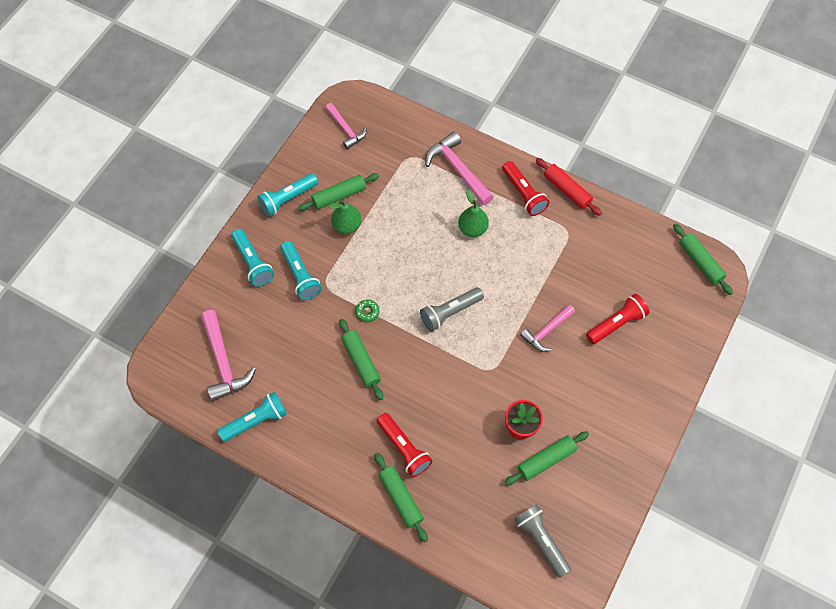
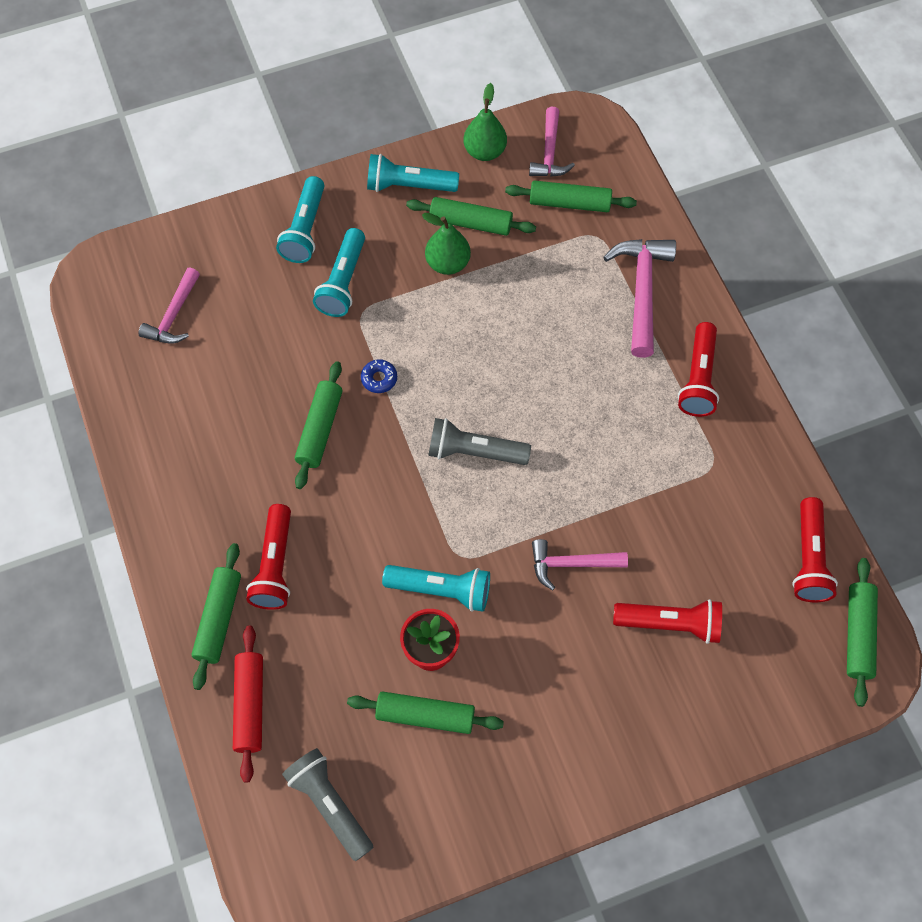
camera: 40 degrees right, 0 degrees up
(223, 362) = (174, 316): pink hammer -> pink hammer, size x0.65
(256, 421) = (147, 405): turquoise flashlight -> turquoise flashlight (441, 590)
(367, 312) = (379, 379): green donut -> blue donut
(380, 149) = (569, 203): none -> green rolling pin
(472, 228) = (594, 374): green pear -> green pear (484, 151)
(541, 541) = (330, 805): grey flashlight -> grey flashlight turned 45 degrees counterclockwise
(567, 190) = (759, 414): red rolling pin -> red rolling pin (250, 705)
(649, 243) = (809, 558): none -> red flashlight

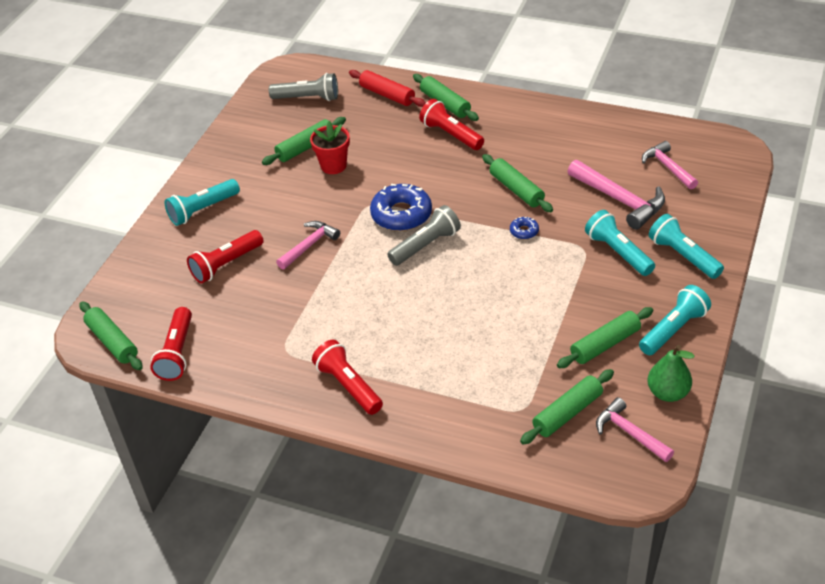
camera: 135 degrees right, 20 degrees down
(441, 590) = (361, 187): turquoise flashlight -> turquoise flashlight (203, 210)
(447, 263) = (581, 312): green pear -> none
(449, 511) = (401, 214): none -> blue donut
(641, 290) = (448, 403): pink hammer -> pink hammer (620, 200)
(809, 558) = (177, 353): red flashlight -> red flashlight turned 135 degrees counterclockwise

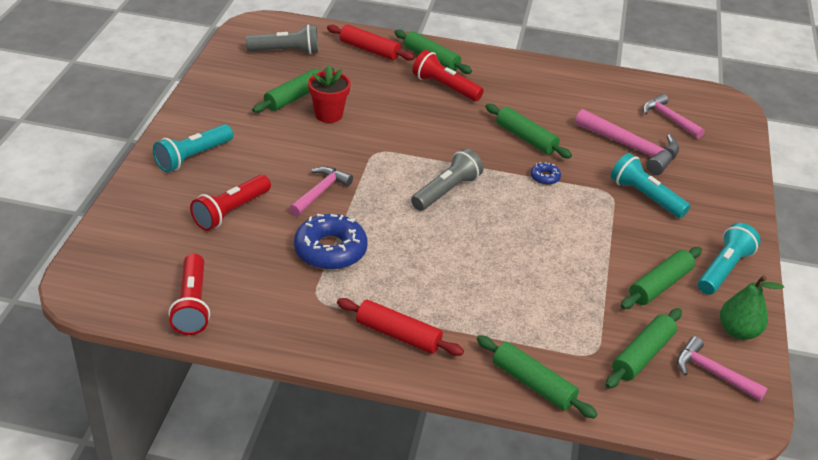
camera: 15 degrees left, 5 degrees down
(112, 342) = (112, 295): green rolling pin -> green rolling pin (533, 384)
(348, 386) = (398, 335): red flashlight -> red rolling pin
(401, 214) = (413, 161): blue donut -> blue donut (330, 250)
(683, 256) = (710, 200): turquoise flashlight -> none

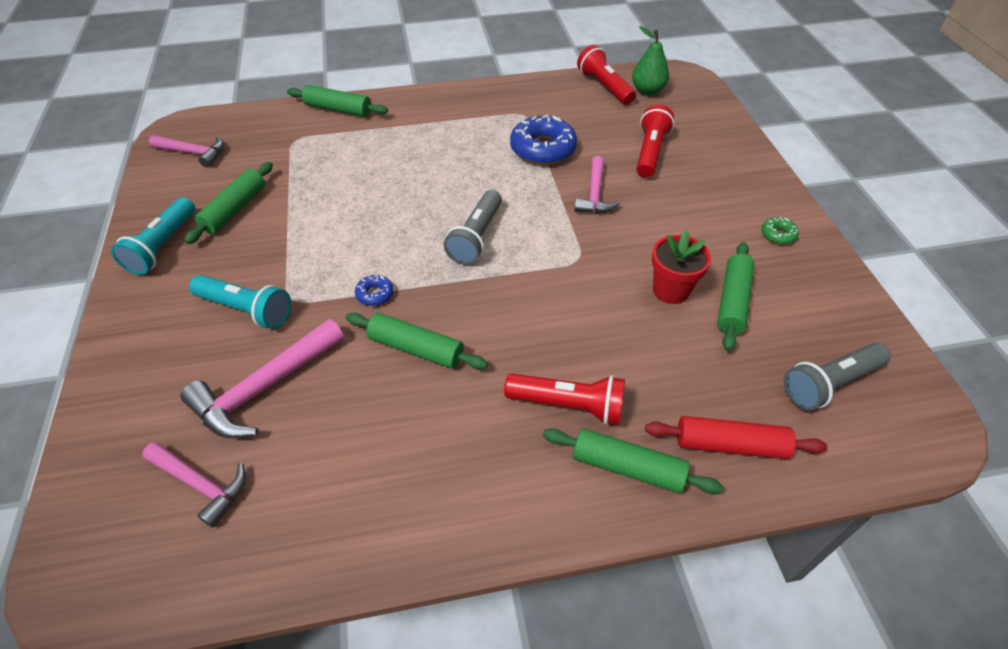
camera: 160 degrees right, 10 degrees up
(193, 157) = (739, 188): turquoise flashlight -> none
(210, 119) = (778, 234): none -> green donut
(398, 335) = (449, 110): red rolling pin -> none
(632, 148) = (264, 388): pink hammer -> pink hammer turned 60 degrees counterclockwise
(642, 355) = (253, 149): green rolling pin -> none
(738, 331) = (162, 191): green pear -> green pear (647, 91)

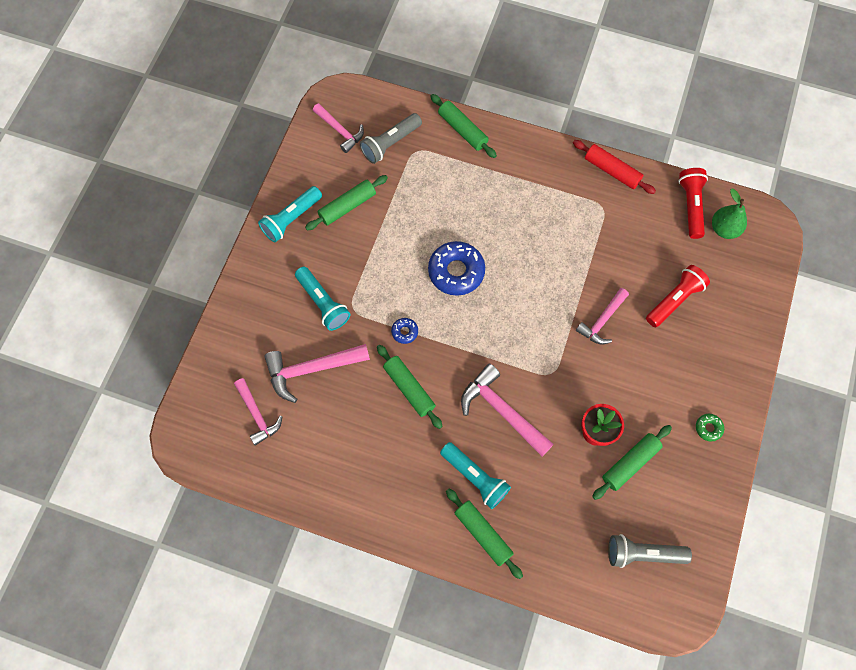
camera: 30 degrees right, 20 degrees up
(476, 237) = (494, 317): grey flashlight -> grey flashlight (390, 143)
(543, 149) = (593, 254): blue donut -> blue donut (456, 271)
(548, 319) = (501, 410): none -> pink hammer
(568, 405) = (475, 477): red flashlight -> turquoise flashlight
(730, 445) = (550, 555): red rolling pin -> red rolling pin (611, 171)

